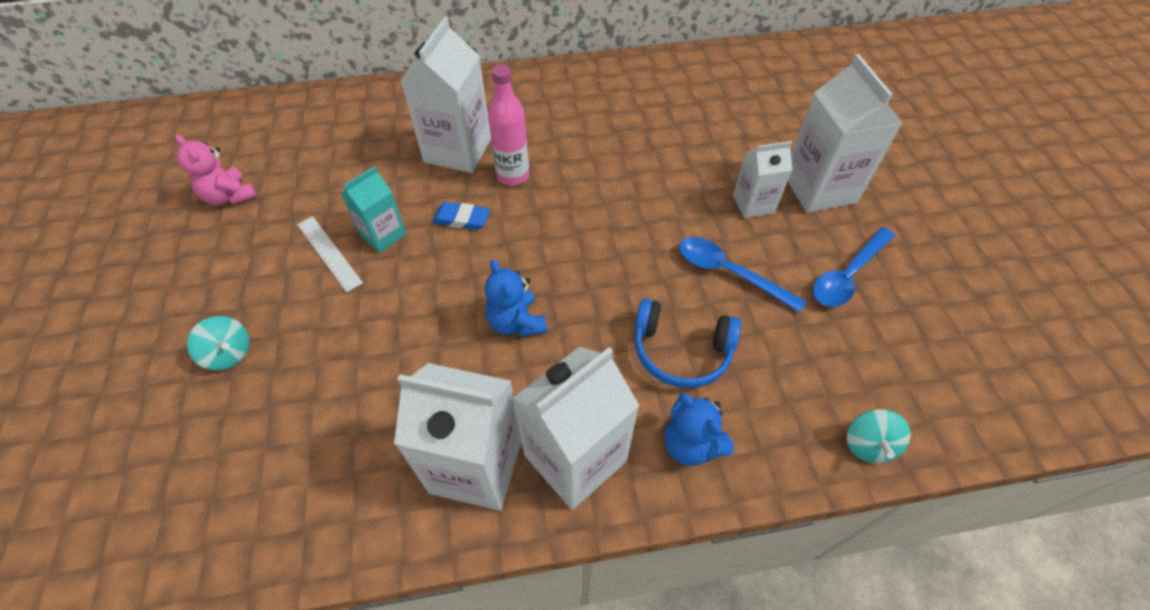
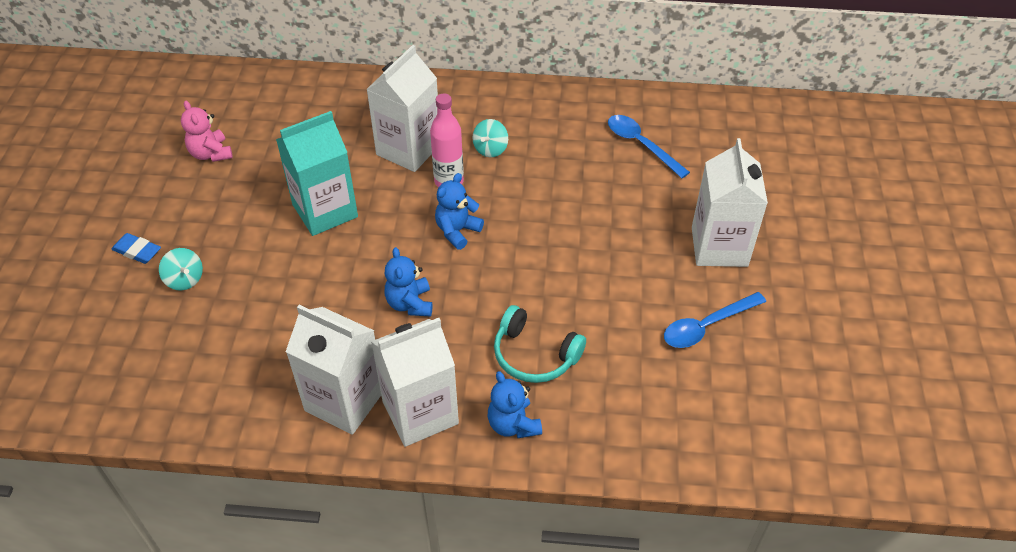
camera: 15 degrees right, 5 degrees down
(329, 253) = (278, 217): white ruler -> none
(383, 234) = (325, 211): turquoise carton -> turquoise carton, size x1.74
(461, 219) = (393, 210): blue eraser -> blue eraser (137, 251)
(541, 227) = (457, 231): none -> blue teddy bear
(681, 351) = (534, 355): blue headphones -> turquoise headphones
(729, 273) = (602, 302): blue spoon -> blue spoon (641, 145)
(753, 204) = (651, 248): white carton -> none
(868, 444) = (655, 458): turquoise spinning top -> turquoise spinning top (490, 149)

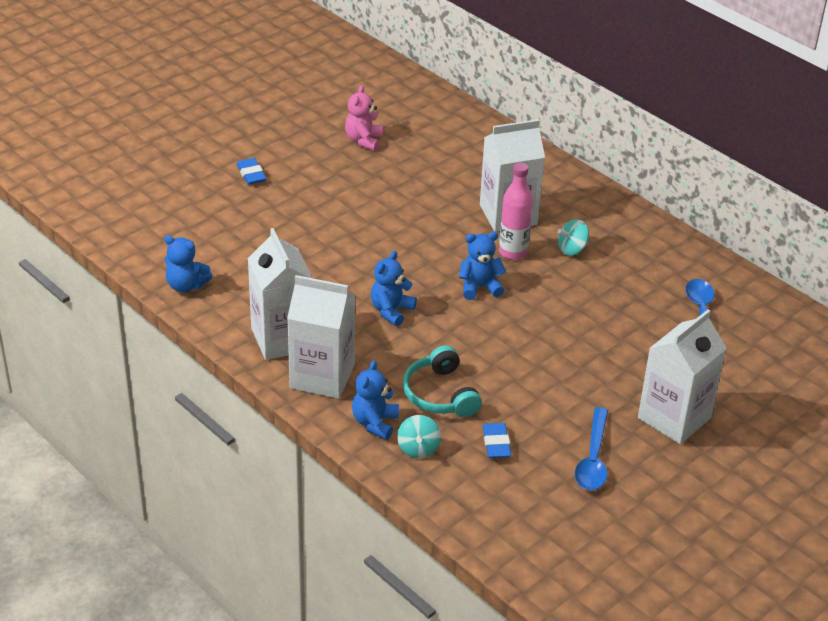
camera: 40 degrees right, 10 degrees down
(185, 279) = (262, 208): turquoise spinning top -> turquoise spinning top (418, 448)
(193, 410) = (186, 285): none -> blue teddy bear
(325, 211) = (400, 220): turquoise carton -> none
(626, 368) = (496, 443): none -> blue eraser
(706, 326) = (593, 459): blue spoon -> blue spoon turned 90 degrees counterclockwise

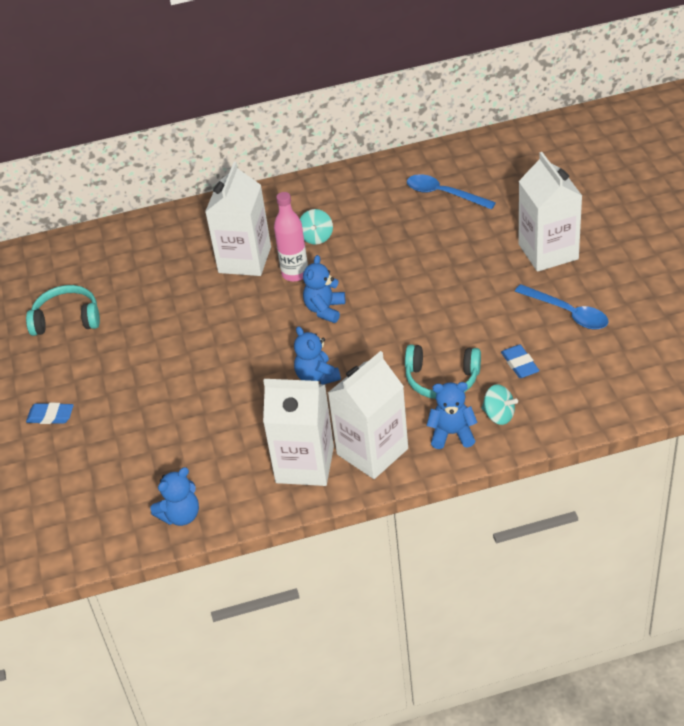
camera: 55 degrees left, 5 degrees up
(363, 140) = (67, 319): pink teddy bear -> turquoise headphones
(375, 423) = (452, 434): blue teddy bear -> blue teddy bear turned 135 degrees clockwise
(496, 443) = (519, 364): blue eraser -> blue eraser turned 45 degrees clockwise

